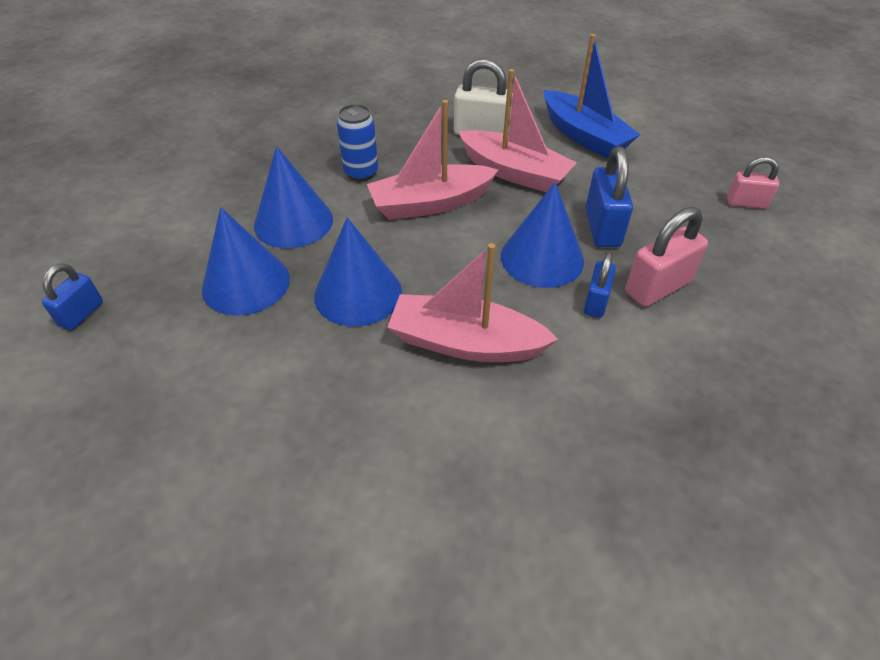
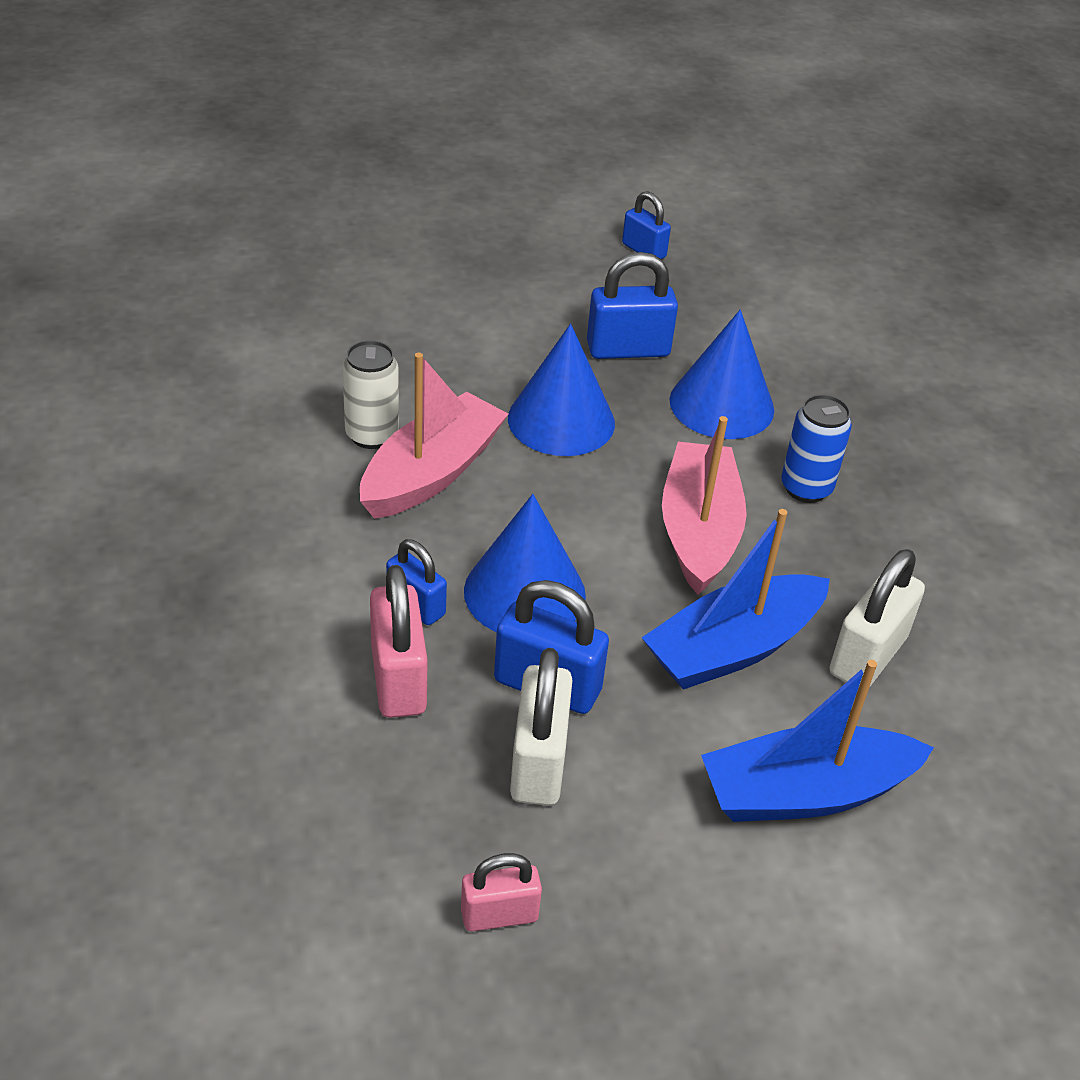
camera: 110 degrees right, 5 degrees down
(246, 283) = (628, 349): blue cone -> blue padlock
(446, 398) = (372, 435): none -> white can
(514, 172) = (733, 648): pink boat -> blue boat
(654, 216) = (538, 762): none -> white padlock
(746, 203) = (499, 915): pink padlock -> pink padlock turned 45 degrees clockwise

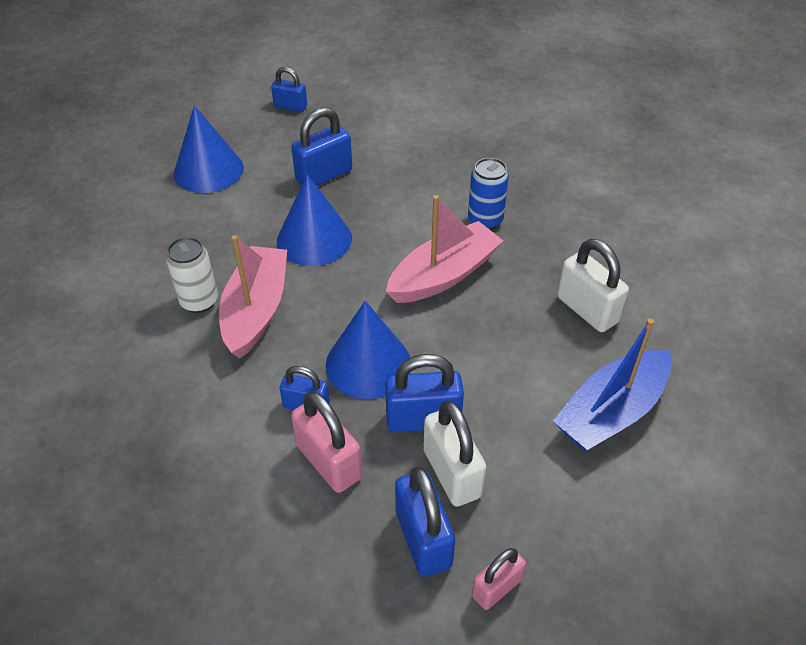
camera: 25 degrees left, 5 degrees up
(449, 817) = (423, 539): none -> blue padlock
(698, 531) = (443, 275): pink boat -> pink boat turned 75 degrees clockwise
(721, 405) = (403, 188): blue cone -> blue cone (208, 170)
(733, 648) = (512, 341): blue boat -> none
(867, 656) = (587, 310): white padlock -> white padlock turned 45 degrees counterclockwise

